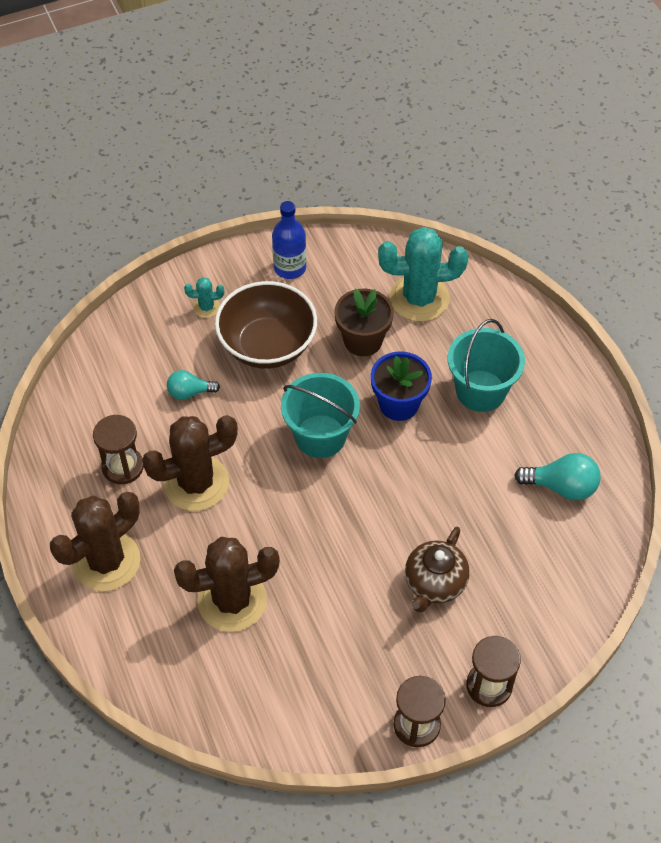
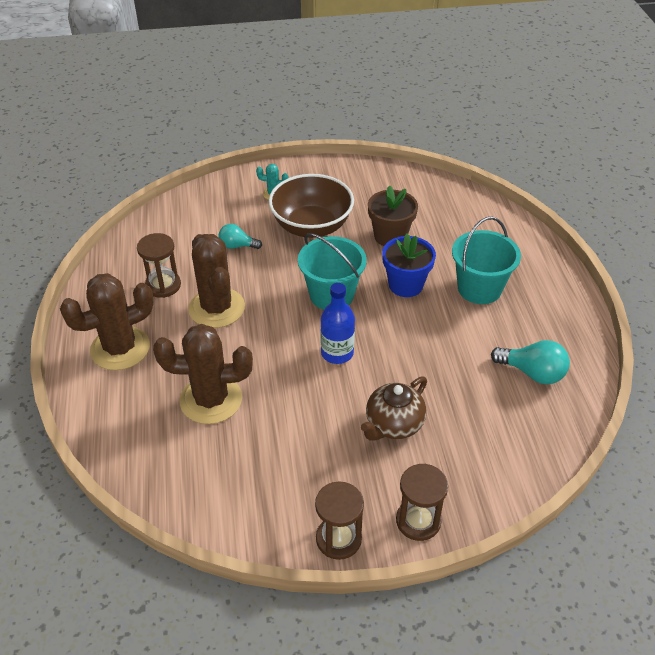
camera: 15 degrees right, 10 degrees down
(196, 483) = (216, 308): brown cactus -> brown cactus turned 75 degrees clockwise
(290, 268) = (348, 180): blue bottle -> blue bottle (337, 353)
(419, 298) = (446, 217): turquoise cactus -> none

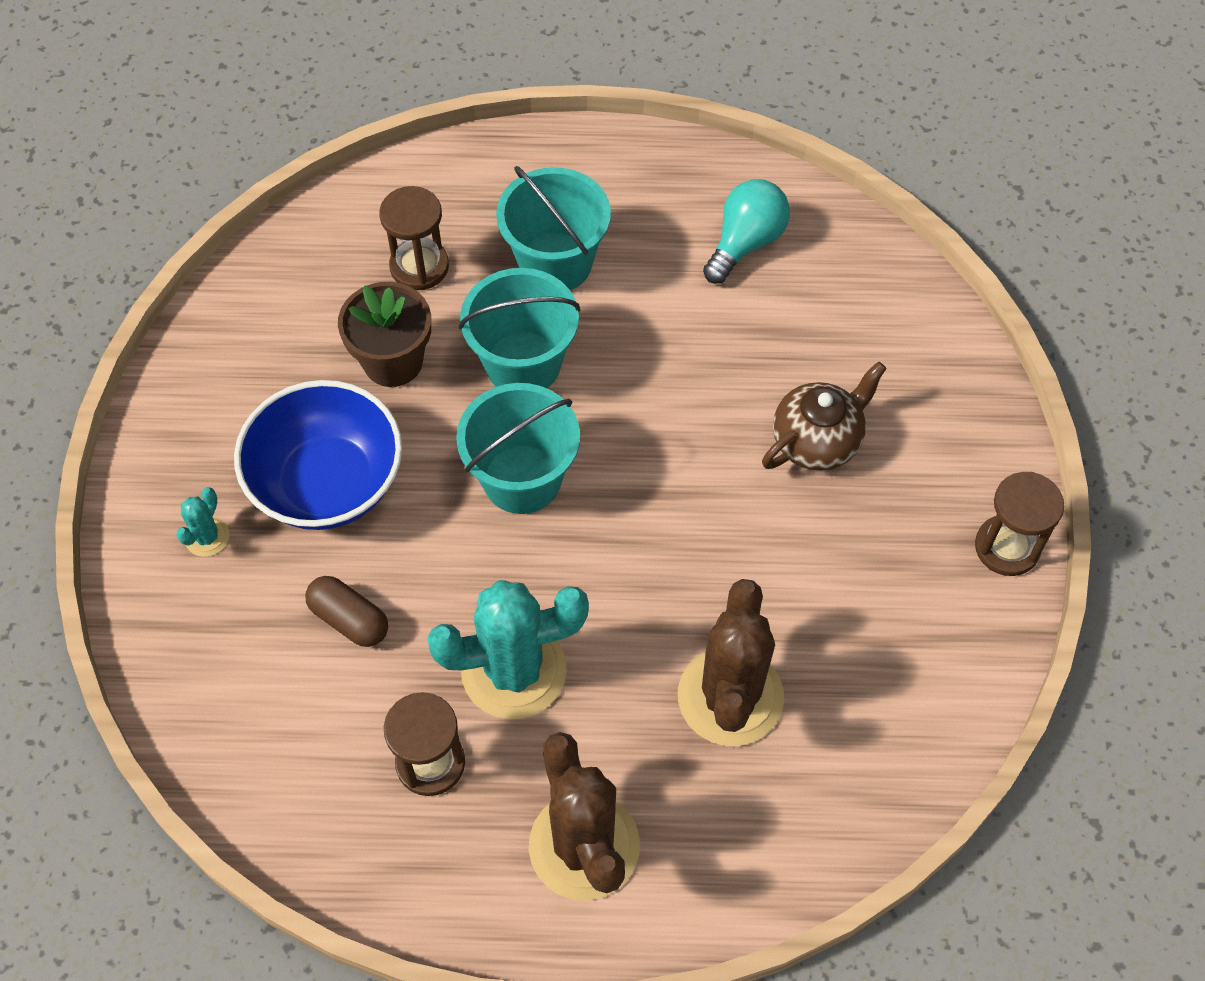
camera: 80 degrees left, 15 degrees up
(216, 308) = (514, 670): brown cactus -> turquoise cactus
(237, 246) = (349, 619): turquoise light bulb -> brown capsule
(311, 226) = (328, 483): brown bowl -> blue bowl
(337, 353) = (660, 493): blue bottle -> none
(393, 424) = (817, 441): brown teapot -> brown teapot turned 90 degrees counterclockwise
(405, 285) = (523, 364): blue flower pot -> turquoise bucket
(418, 521) = (985, 444): brown hourglass -> brown hourglass (419, 266)

